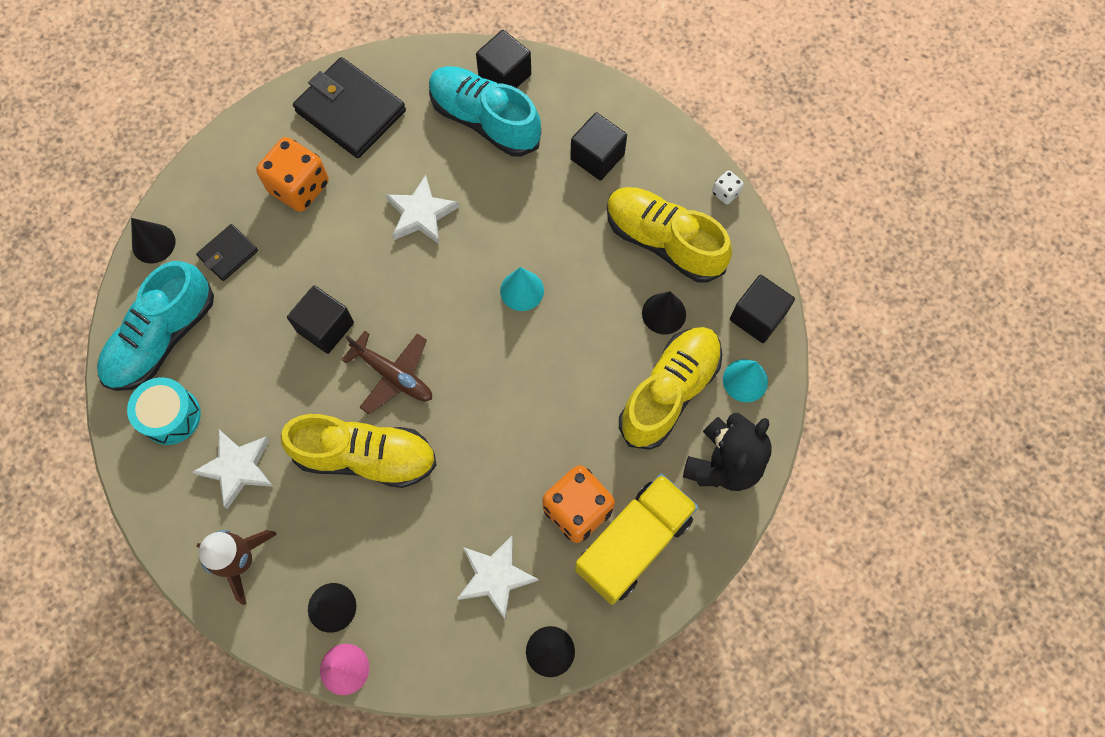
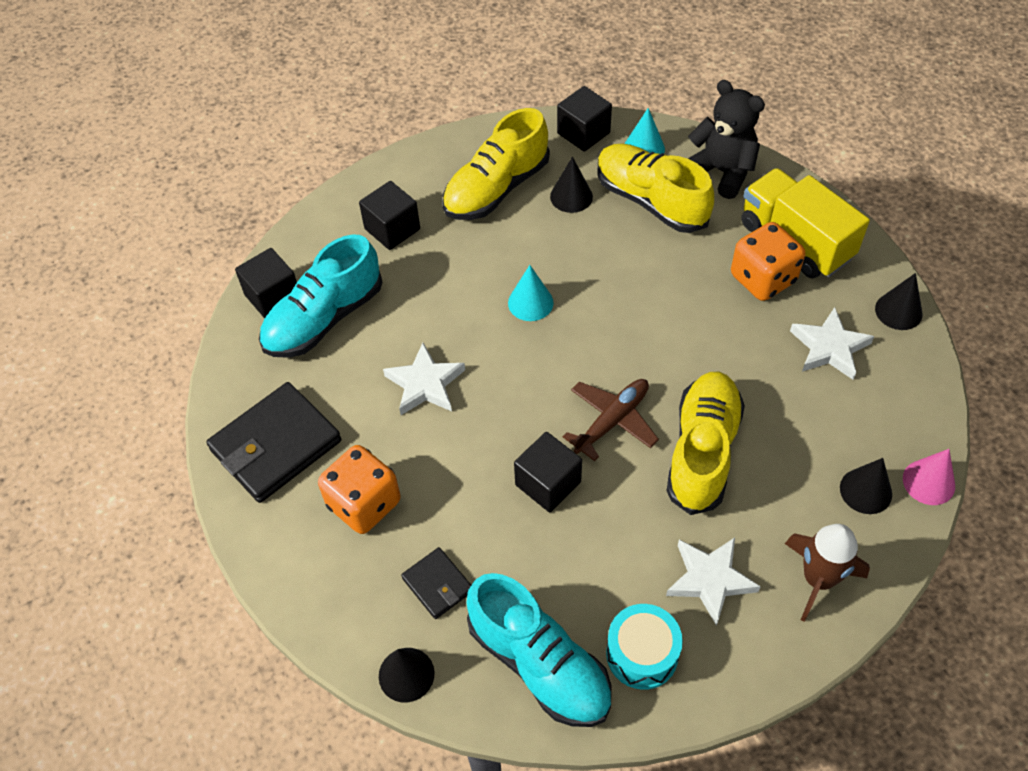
camera: 80 degrees left, 15 degrees down
(725, 193) = (454, 139): white dice -> none

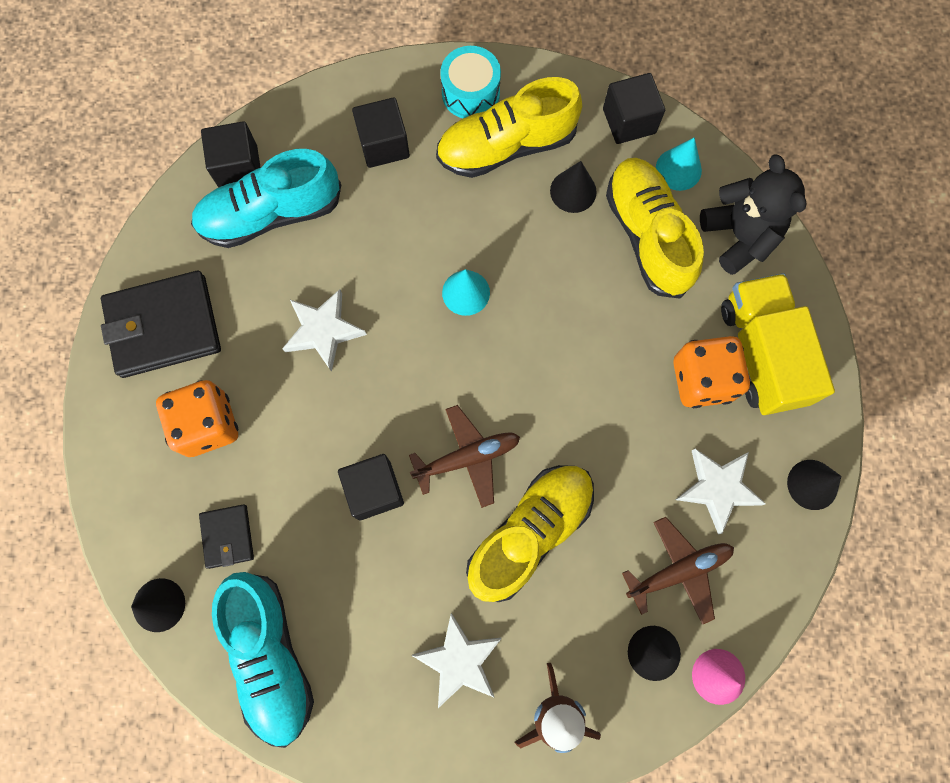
camera: 25 degrees right, 20 degrees up
(642, 654) = (360, 696): turquoise drum -> turquoise drum (470, 93)
(842, 420) = (679, 570): none -> brown plane

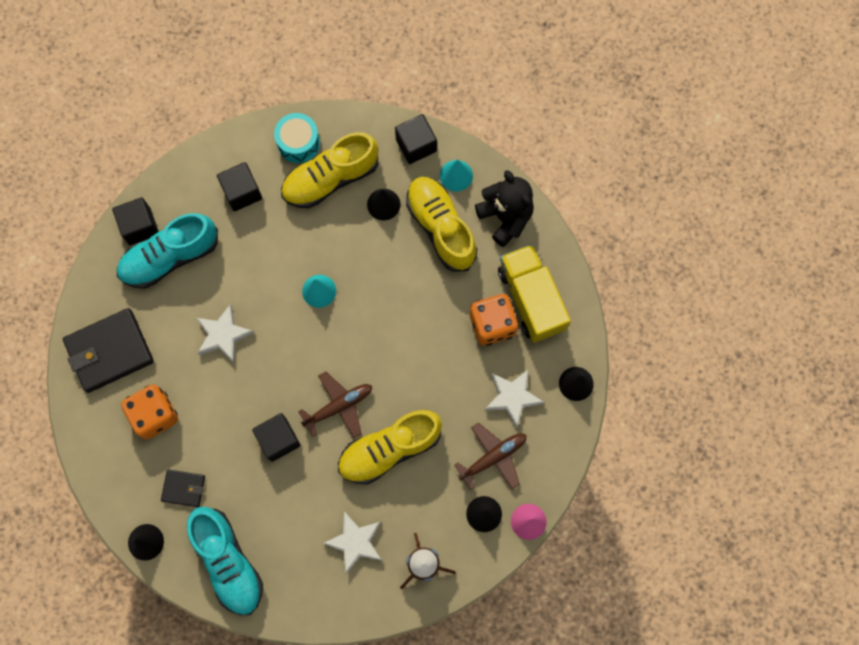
camera: 10 degrees left, 0 degrees up
(227, 536) = (183, 488): black wallet -> black wallet turned 60 degrees counterclockwise
(530, 532) = (389, 449): yellow shoe -> yellow shoe turned 150 degrees counterclockwise

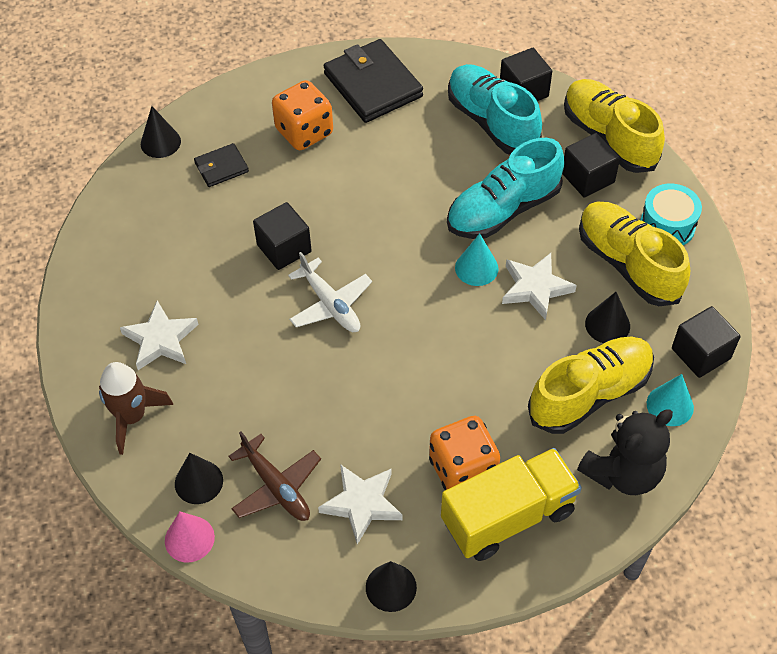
camera: 85 degrees right, 20 degrees down
(183, 488) = (221, 167): black wallet -> black wallet turned 60 degrees clockwise
(223, 335) = (405, 181): white star -> white star (535, 288)
(228, 562) = (137, 217): turquoise shoe -> turquoise shoe (503, 210)
(339, 406) = (330, 304): brown plane -> white plane
(389, 449) = (279, 364): yellow shoe -> yellow shoe (608, 137)

